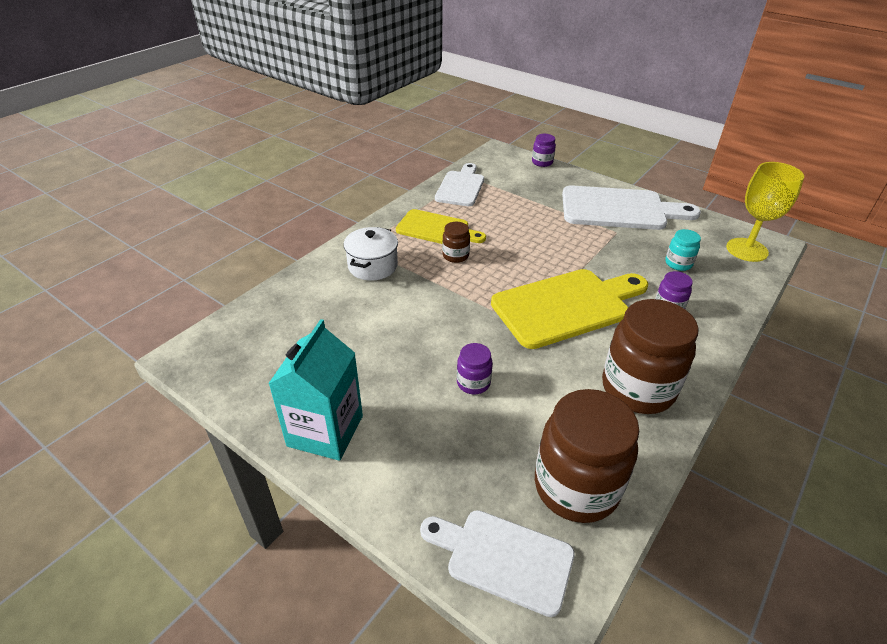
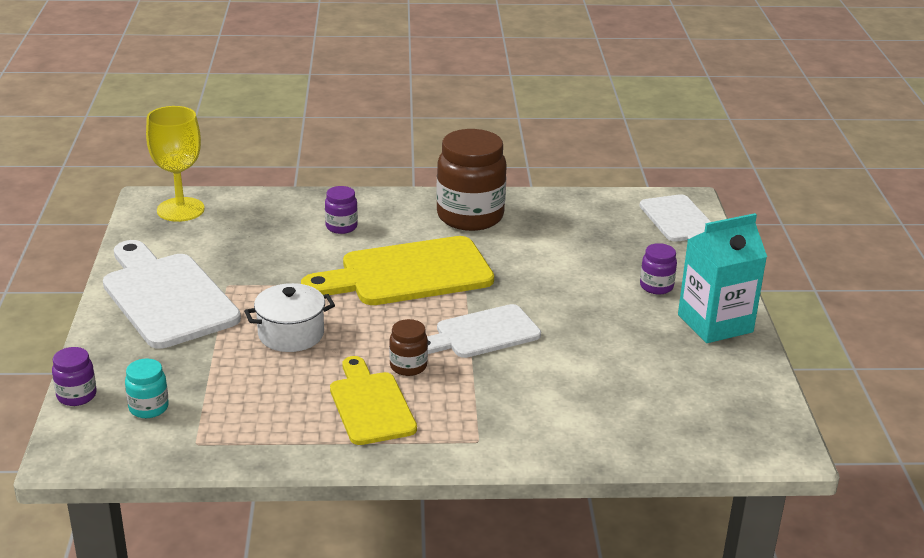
camera: 130 degrees left, 10 degrees down
(372, 266) = (502, 412): white pot -> white pot (291, 334)
(461, 187) = (236, 435): white cutting board -> white cutting board (482, 333)
(473, 383) = (570, 282): purple jar -> purple jar (656, 286)
(566, 306) = (408, 273): yellow cutting board -> yellow cutting board turned 45 degrees counterclockwise
(576, 487) = (595, 215): brown jar -> none
(678, 264) = (254, 237): turquoise jar -> turquoise jar (148, 408)

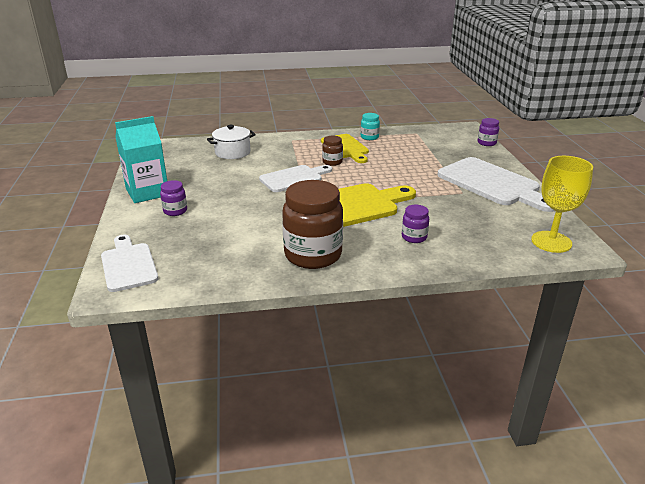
camera: 175 degrees right, 0 degrees up
(148, 408) = (449, 141): turquoise jar -> turquoise jar (369, 137)
(291, 334) = (403, 171): white pot -> white pot (232, 152)

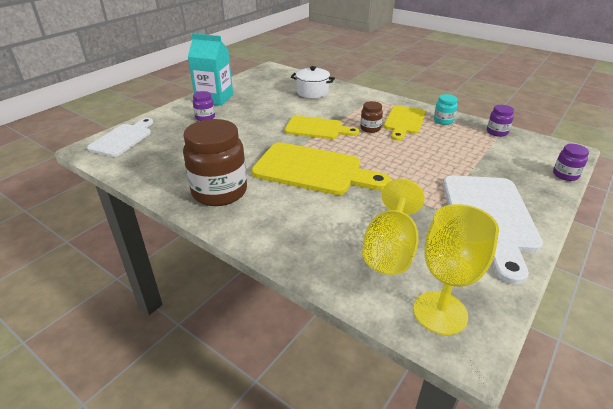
camera: 45 degrees right, 5 degrees up
(294, 178) = (317, 128): white cutting board -> yellow cutting board
(414, 237) = (314, 223): purple jar -> purple jar (497, 132)
(479, 227) = (390, 249): none -> yellow goblet

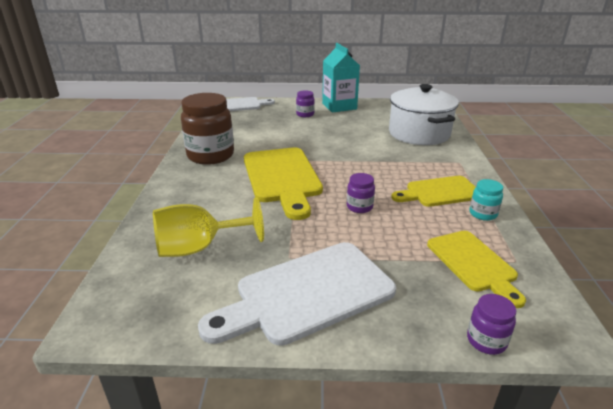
camera: 55 degrees right, 5 degrees down
(312, 92) = (419, 133): white pot -> white pot, size x1.70
(317, 128) = (354, 157): yellow cutting board -> yellow cutting board (473, 263)
(370, 128) = (394, 180): brown jar -> none
(440, 312) = (129, 297): yellow goblet -> none
(497, 132) = (518, 258): purple jar -> purple jar (359, 207)

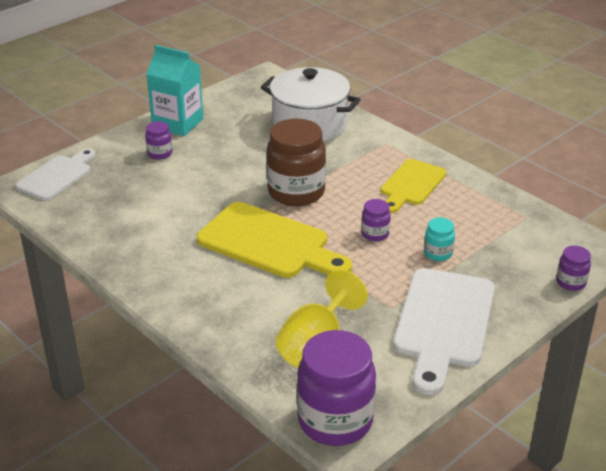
camera: 45 degrees left, 5 degrees up
(115, 304) = (335, 421): none -> purple jar
(210, 155) = (155, 259): brown jar -> brown jar (296, 192)
(473, 263) = (506, 235): yellow cutting board -> none
(483, 214) = (464, 189): turquoise jar -> turquoise jar (438, 253)

